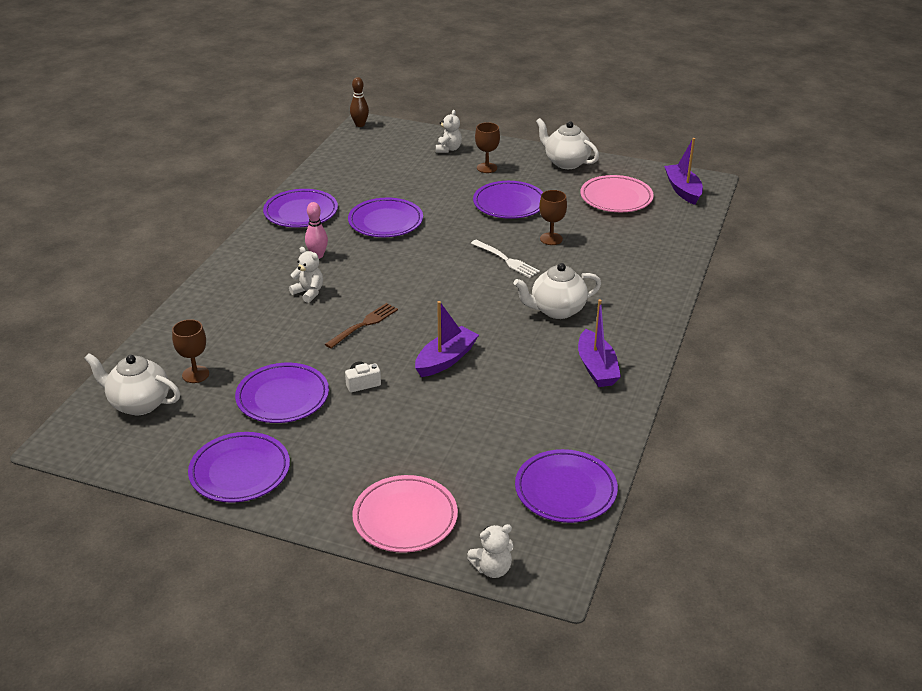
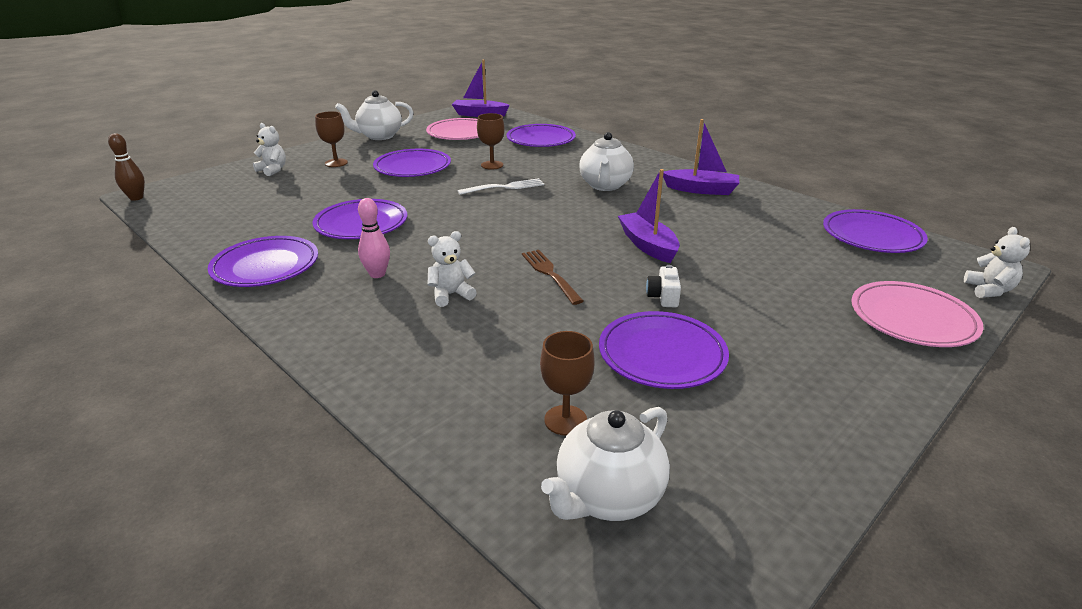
camera: 65 degrees left, 5 degrees down
(240, 471) = (812, 419): purple plate -> purple plate (541, 140)

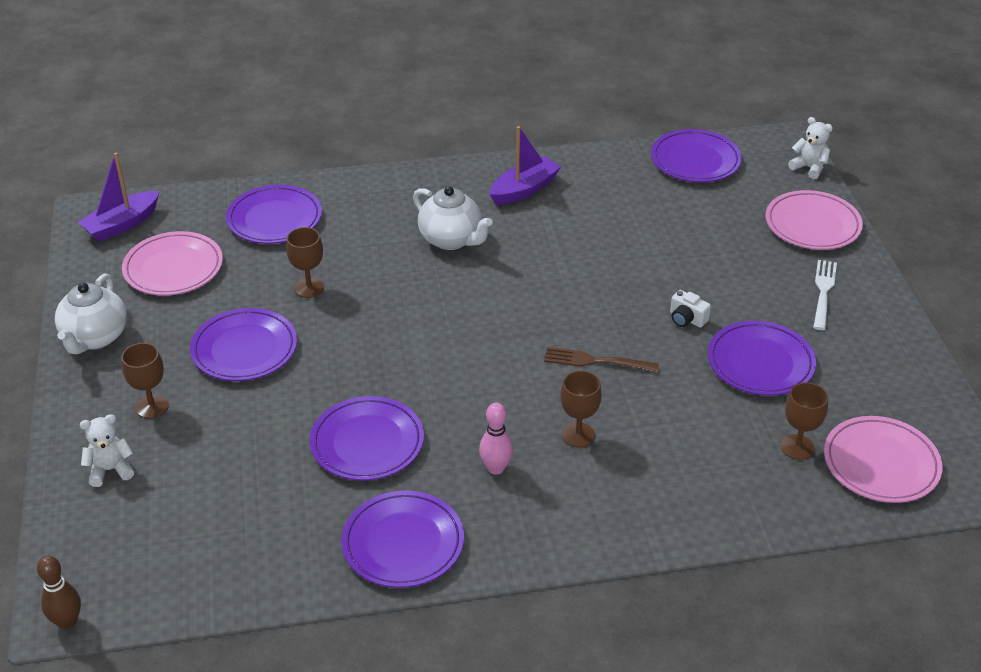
camera: 55 degrees left, 10 degrees up
(451, 295) = (578, 435): white teddy bear -> brown goblet
(505, 187) = (381, 305): white fork -> white fork (823, 291)
(608, 497) = (881, 464): white teapot -> pink plate
(648, 245) = (598, 281): purple boat -> none

